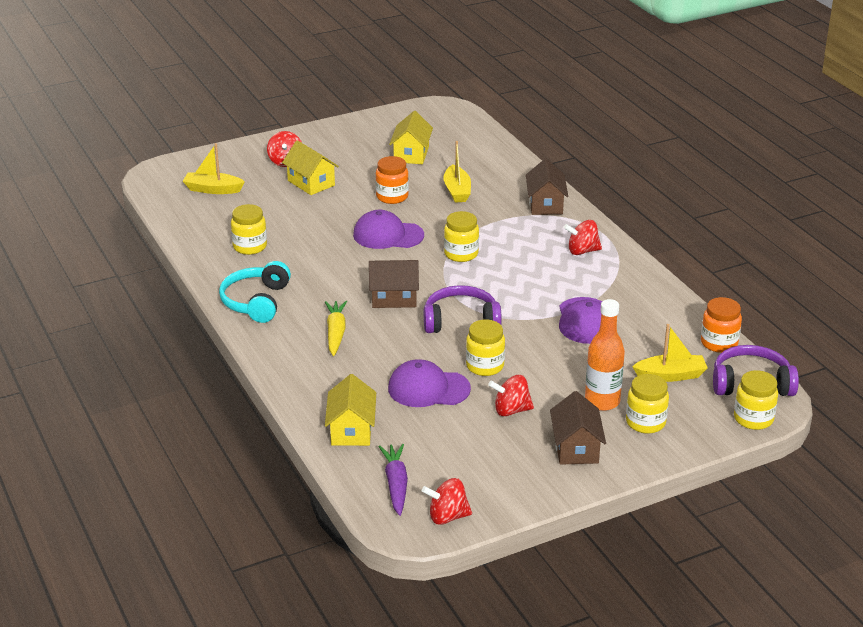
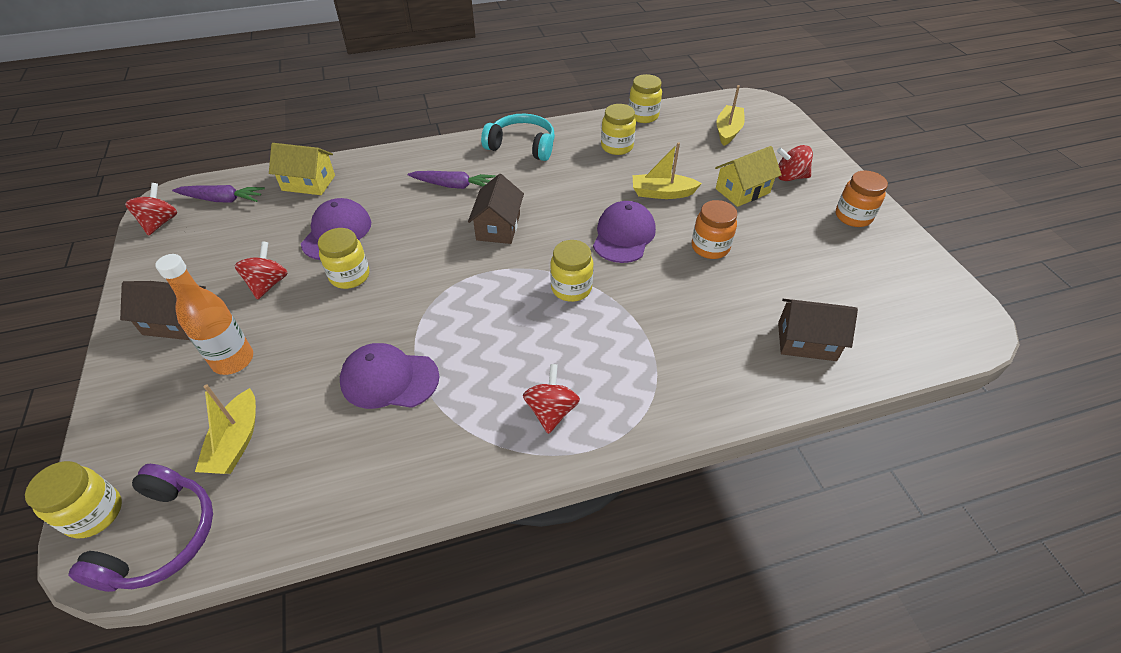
camera: 100 degrees right, 15 degrees up
(335, 333) = (453, 185): yellow carrot -> purple carrot
(411, 154) = (821, 275): yellow house -> none
(457, 191) = (724, 306): yellow boat -> yellow boat (662, 193)
(461, 321) = (437, 269): purple headphones -> none
(545, 204) = (684, 394): brown house -> brown house (806, 341)
(645, 422) = (172, 392): yellow jar -> yellow jar (643, 116)
(719, 343) = (268, 525): orange jar -> orange jar (853, 217)

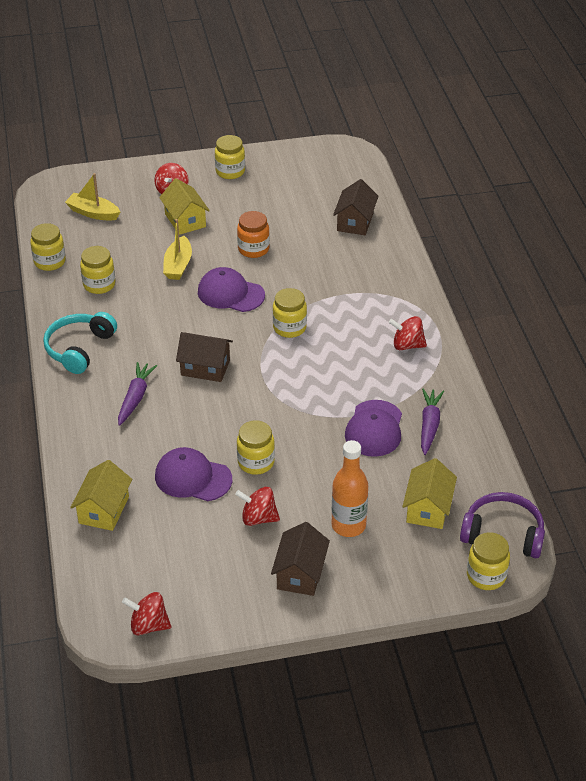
camera: 85 degrees left, 5 degrees down
(222, 199) = (118, 579): purple carrot -> purple carrot (429, 425)
(236, 442) = (428, 508): yellow boat -> yellow house
(853, 217) = (230, 172): orange jar -> yellow jar

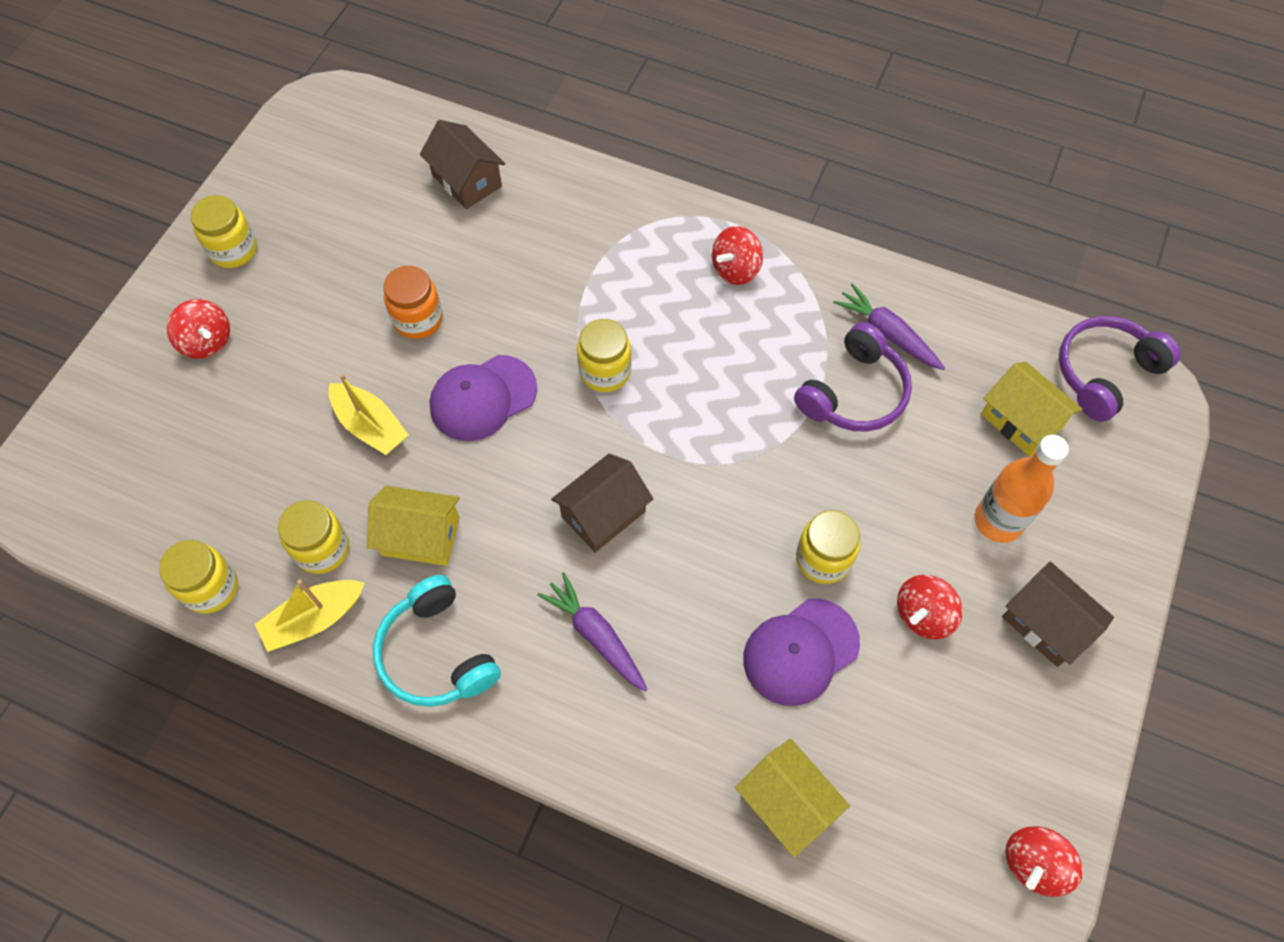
camera: 55 degrees left, 20 degrees up
(93, 213) = (155, 467): yellow boat -> yellow boat (314, 619)
(185, 220) = (284, 362): yellow house -> yellow house (420, 536)
(374, 429) = (854, 393): purple cap -> purple headphones
(486, 576) = (1159, 430): yellow jar -> none

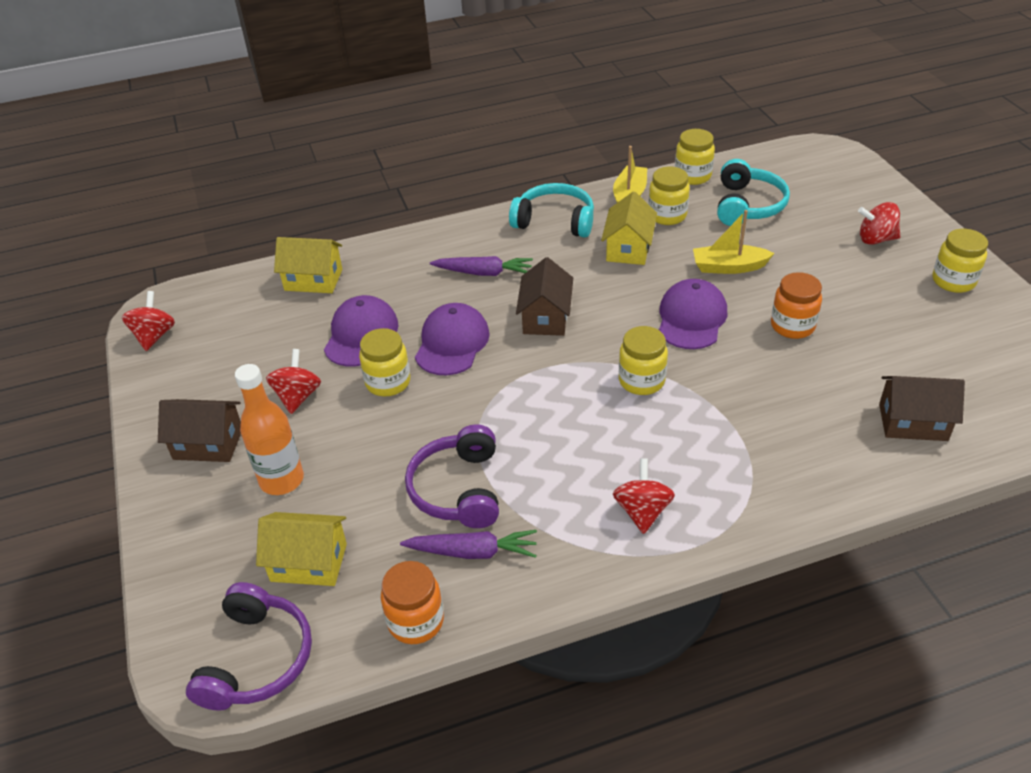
camera: 140 degrees right, 20 degrees down
(233, 488) = (747, 205): none -> turquoise headphones
(420, 536) = (628, 248): yellow house -> yellow house turned 45 degrees counterclockwise
(721, 558) = (452, 343): none -> purple cap
(970, 315) = (416, 621): none -> orange jar

